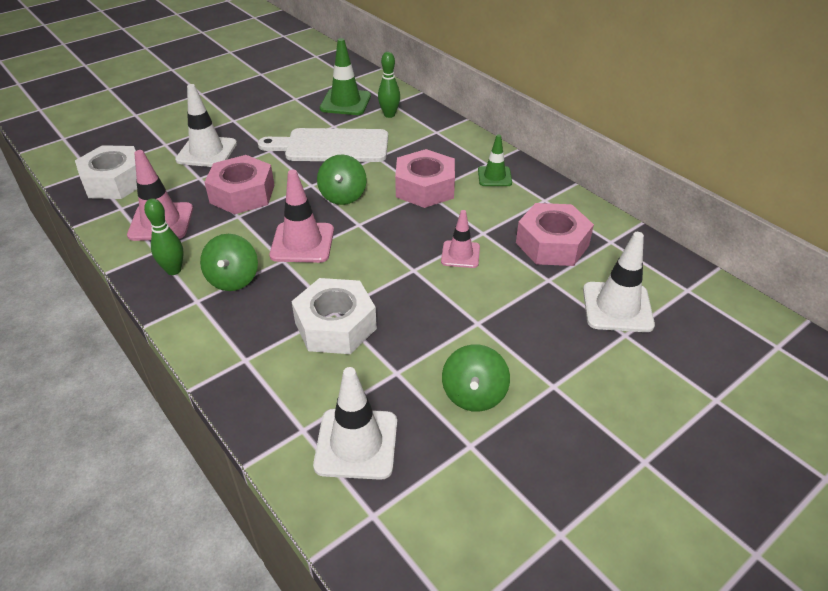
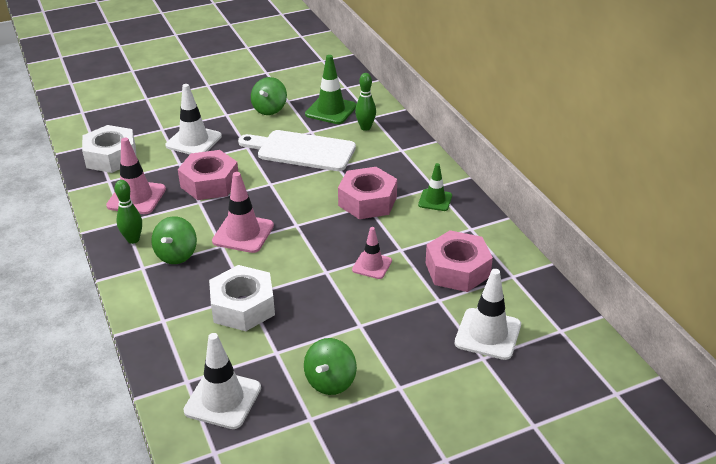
camera: 15 degrees right, 5 degrees down
(343, 196) = (293, 197): green spinning top -> green spinning top (269, 109)

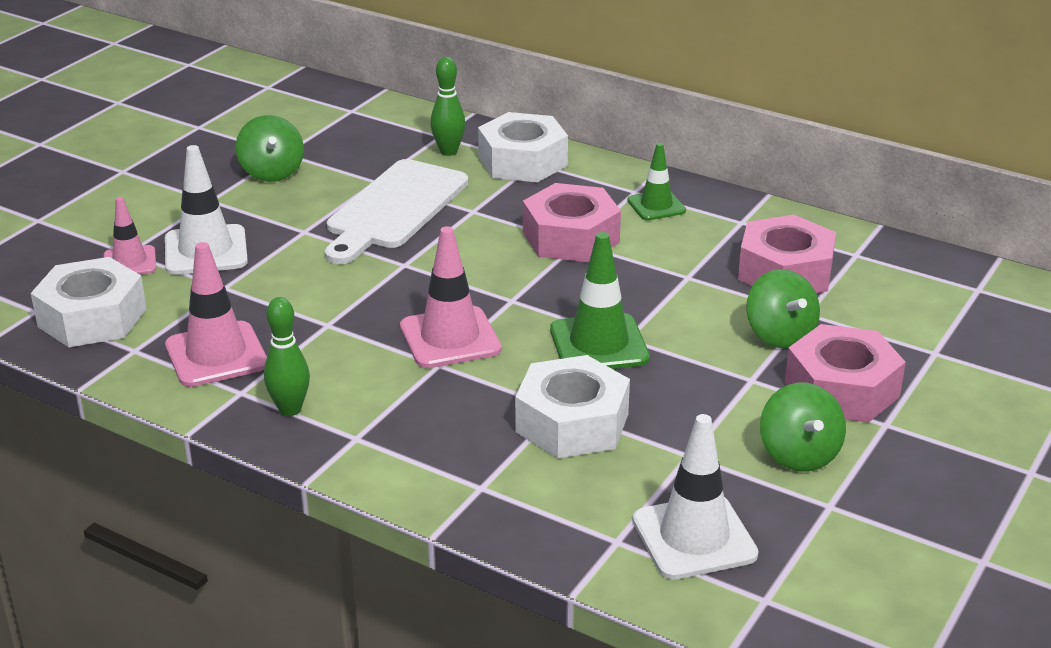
camera: 35 degrees left, 5 degrees down
(176, 254) = (387, 401): green spinning top -> green spinning top (780, 335)
(210, 183) = (310, 295): pink nut -> pink nut (842, 389)
(301, 151) = (394, 209): white cutting board -> white cutting board turned 45 degrees counterclockwise
(331, 110) = (369, 146): green traffic cone -> green traffic cone (599, 344)
(372, 265) = (676, 308): pink traffic cone -> pink traffic cone (130, 262)
(396, 147) = (523, 161): none -> white nut
(488, 334) = (908, 325): white traffic cone -> none

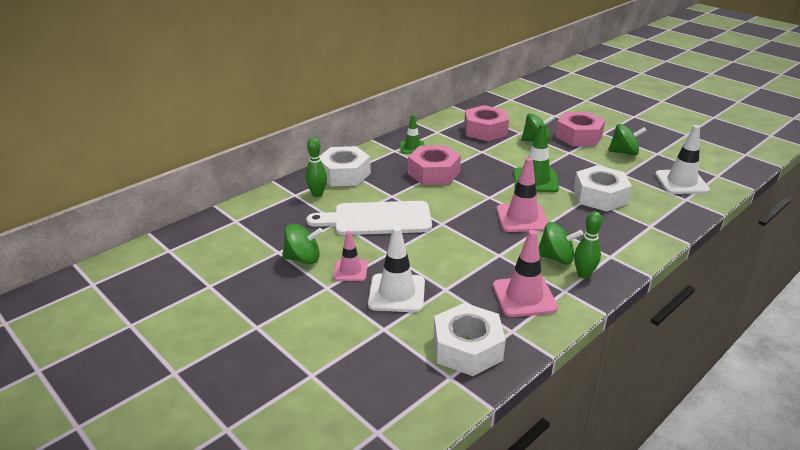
camera: 75 degrees left, 0 degrees up
(130, 262) = (398, 328): pink traffic cone -> pink traffic cone (350, 270)
(332, 380) = (556, 258): none -> green spinning top
(394, 209) = (377, 219): white cutting board -> white cutting board turned 135 degrees clockwise

